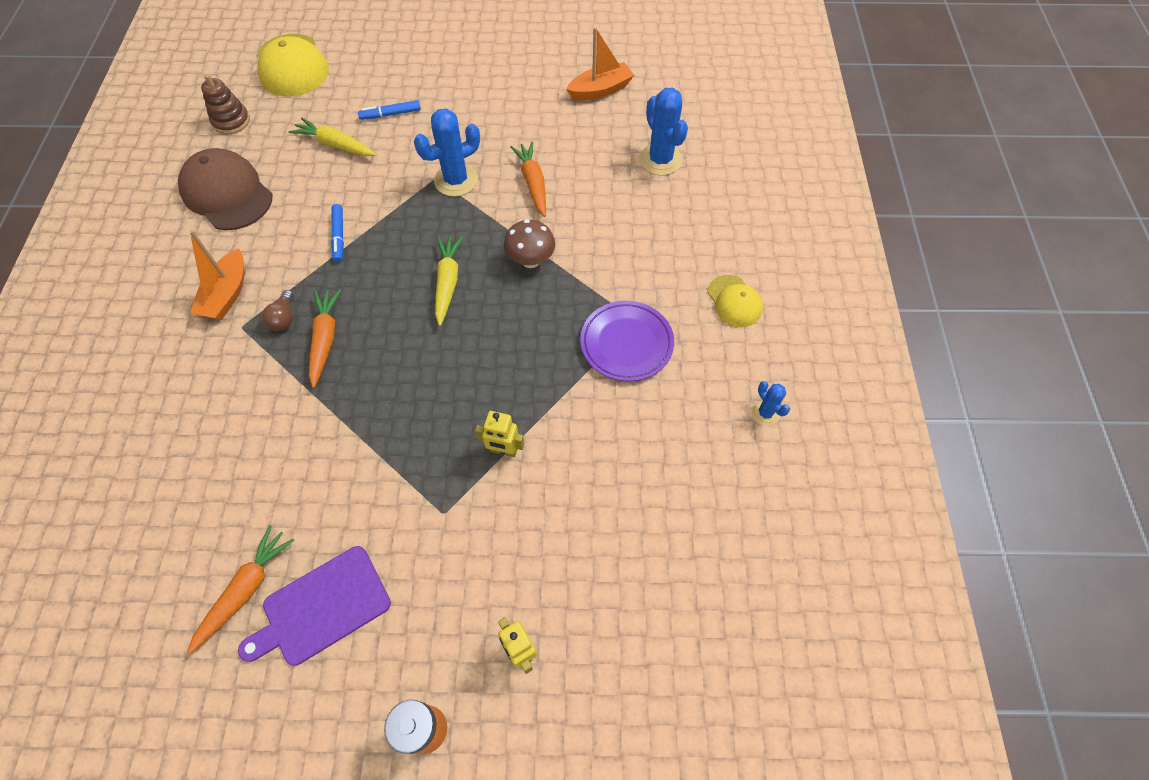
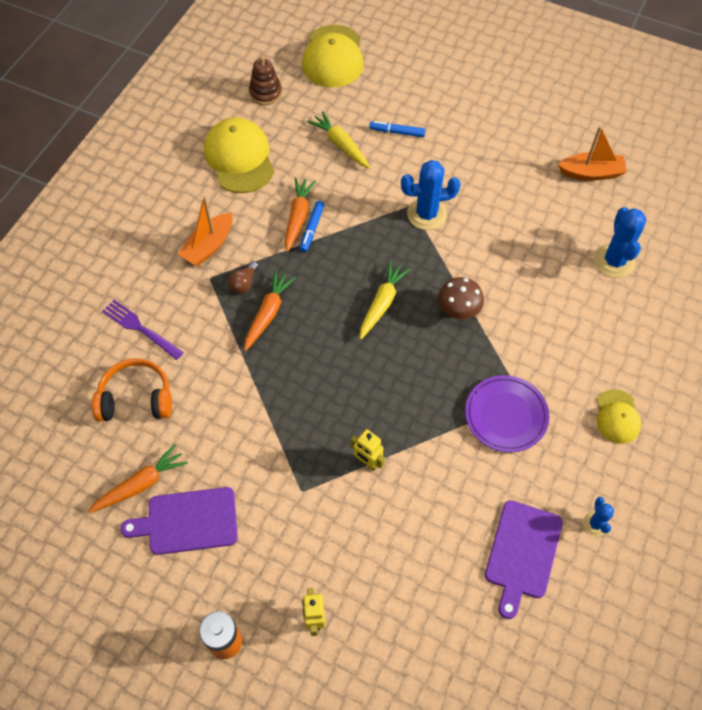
camera: 25 degrees right, 0 degrees up
(177, 412) = (140, 328): none -> purple fork
(202, 493) = (136, 398): none -> orange headphones
(227, 193) = (239, 158): brown cap -> yellow cap
(533, 183) = (491, 241): orange carrot -> orange carrot (298, 217)
(709, 474) = (522, 553): none -> purple cutting board

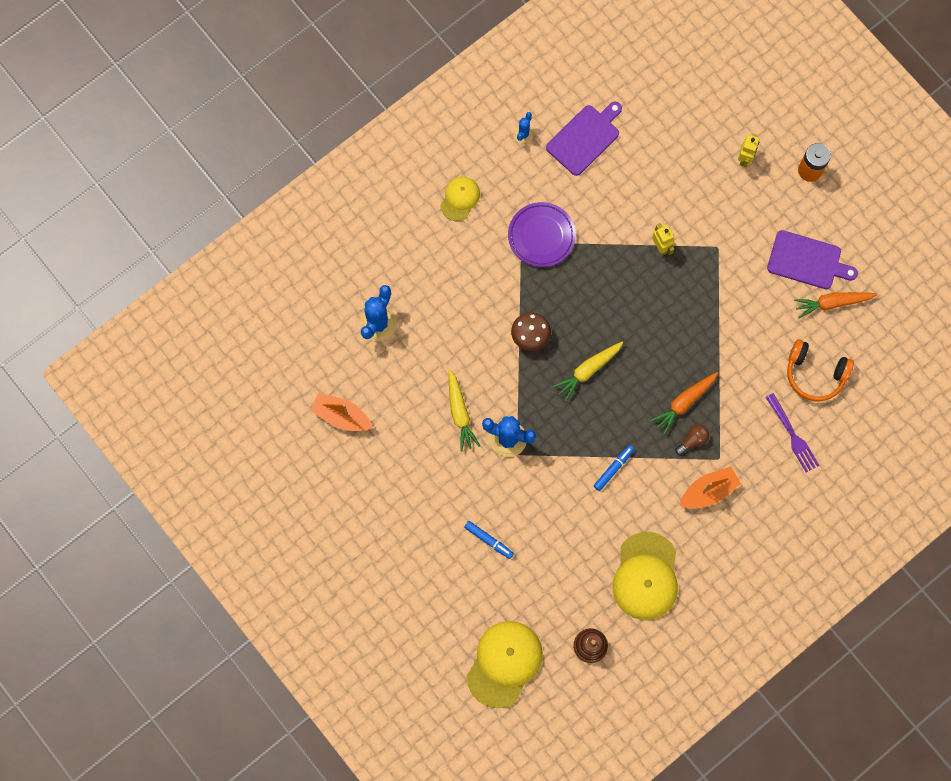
camera: 155 degrees left, 15 degrees up
(298, 217) = (620, 486): orange carrot -> none
(340, 145) = (547, 549): yellow carrot -> yellow carrot (460, 413)

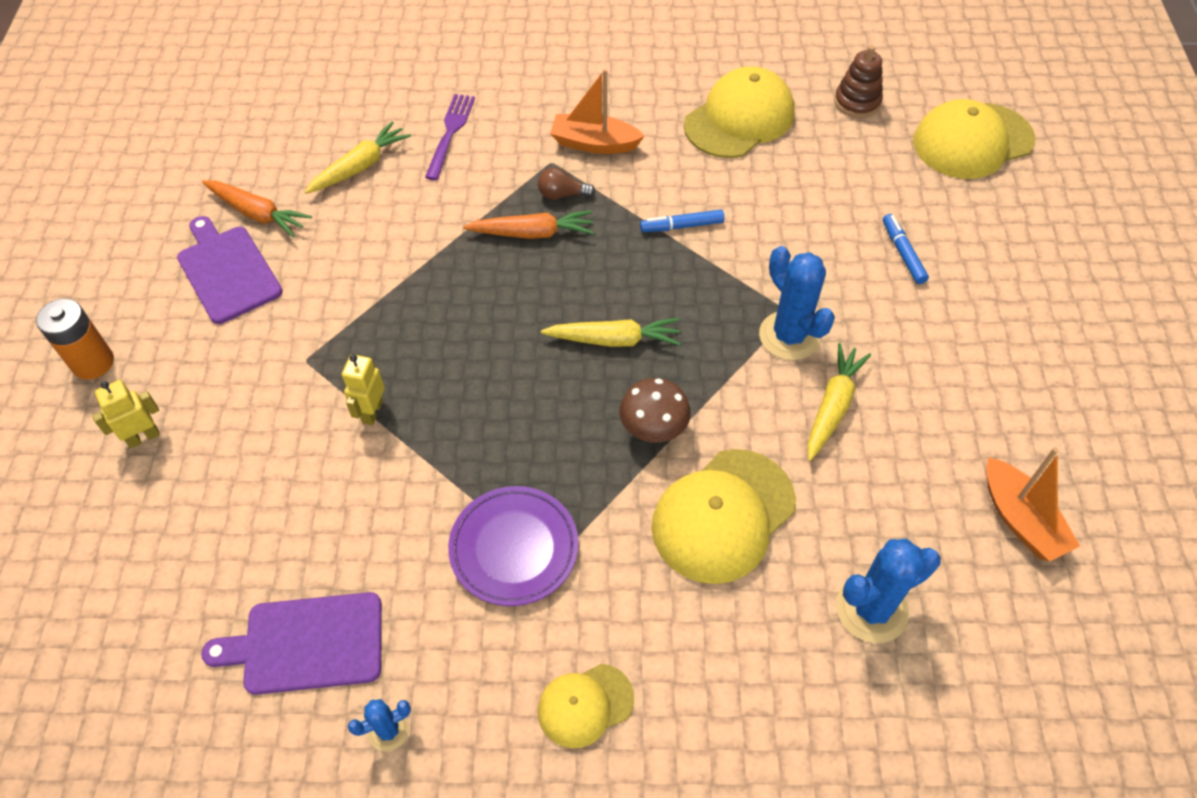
camera: 140 degrees left, 20 degrees down
(468, 318) = (723, 515): none -> yellow cap
(815, 374) = (360, 166): orange headphones -> yellow carrot

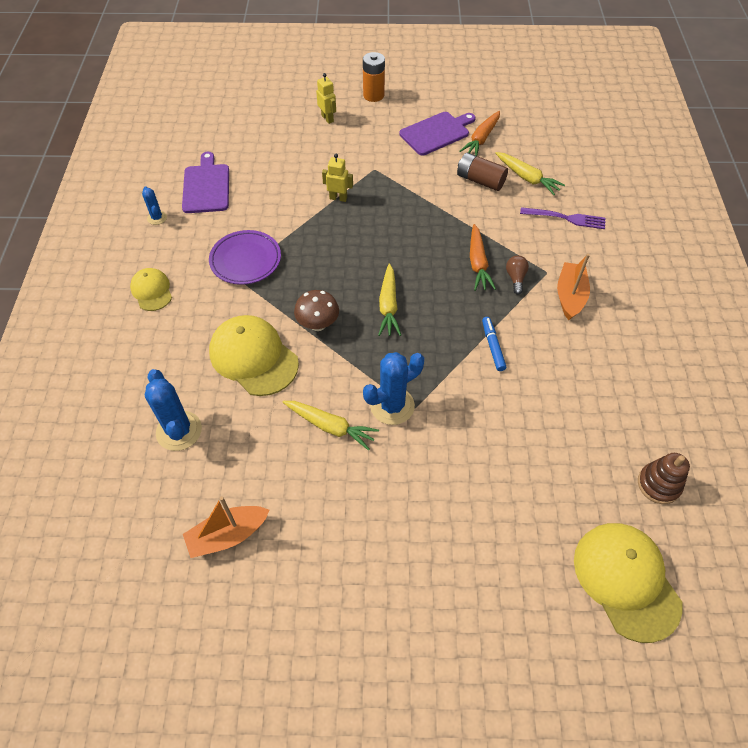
camera: 90 degrees right, 0 degrees up
(357, 221) = (480, 180): none -> brown battery
(739, 119) = (617, 391): yellow cap -> none
(902, 253) = (478, 495): blue marker -> none

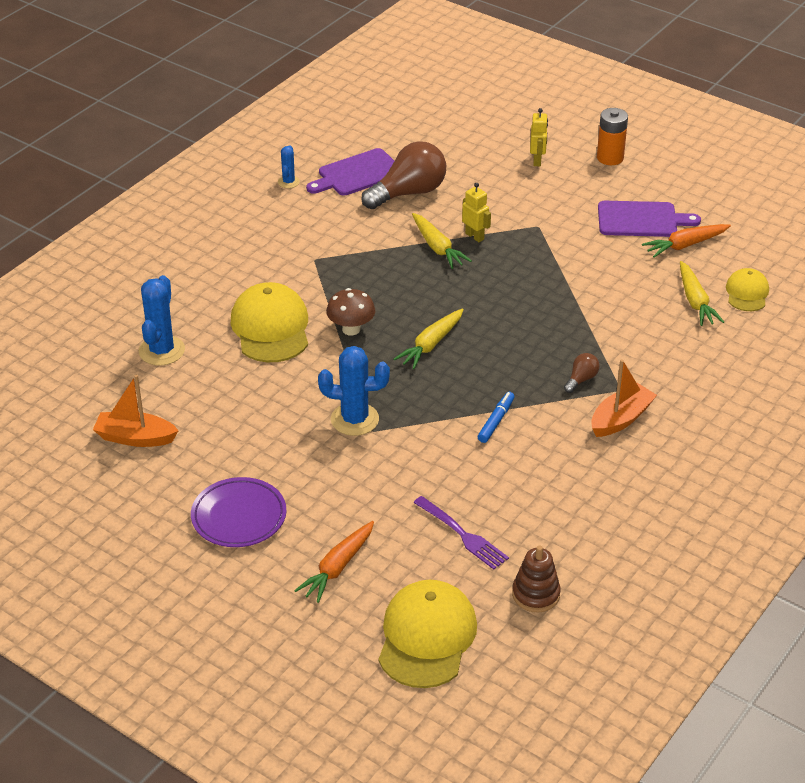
camera: 35 degrees right, 15 degrees down
(152, 291) = (231, 238): yellow cap -> yellow cap (747, 293)
(206, 186) = (357, 174): purple cutting board -> purple cutting board turned 150 degrees counterclockwise
(245, 260) = (335, 250): purple plate -> purple plate (239, 517)
(259, 185) = (408, 193): none -> brown light bulb
(330, 426) = (286, 408): yellow carrot -> yellow carrot (437, 247)
(478, 263) = (556, 350): orange carrot -> orange carrot (338, 567)
(480, 180) = (640, 282): brown battery -> none
(566, 218) = (696, 354): purple fork -> purple fork (462, 535)

